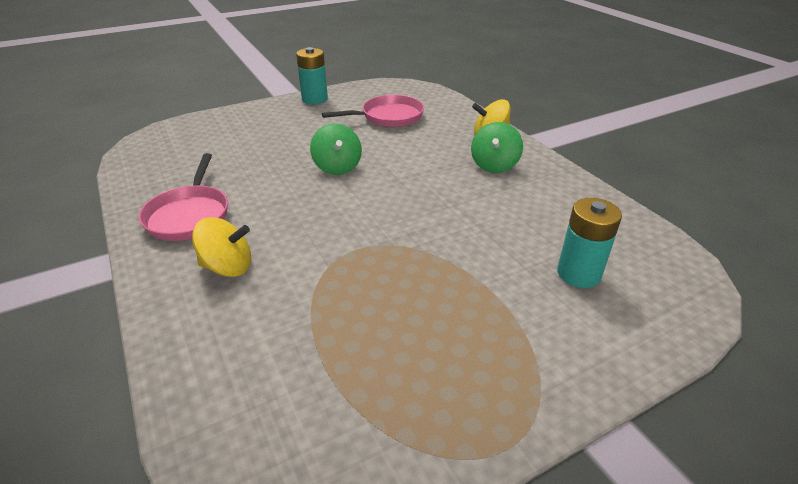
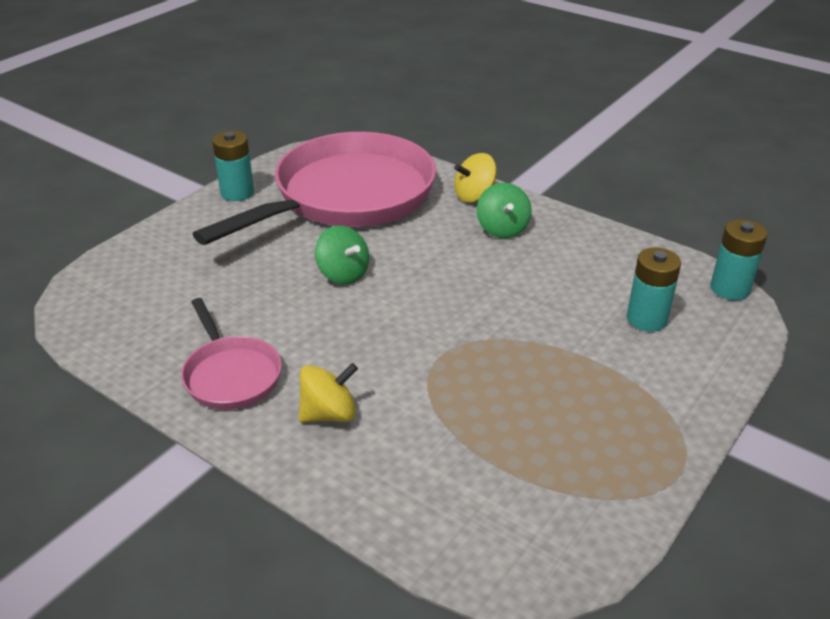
camera: 25 degrees left, 0 degrees up
(388, 117) = (346, 197): pink pan -> pink pan, size x2.13
(692, 270) = (730, 288): none -> turquoise battery

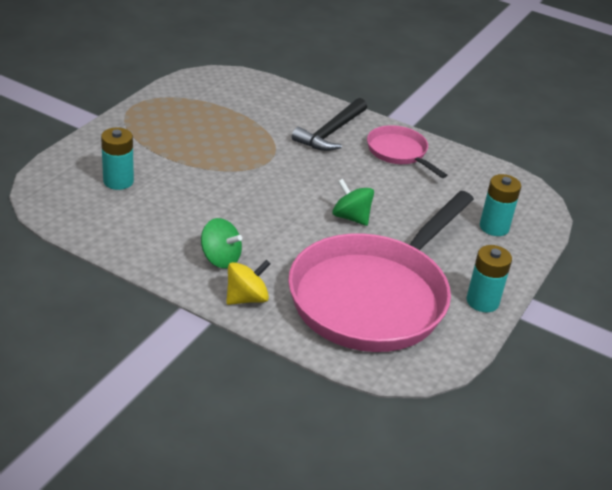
camera: 170 degrees right, 0 degrees up
(329, 414) = (331, 133): yellow spinning top -> black hammer
(502, 229) = (220, 259): green spinning top -> green spinning top turned 135 degrees clockwise
(730, 288) = (40, 202): turquoise battery -> turquoise battery (494, 227)

